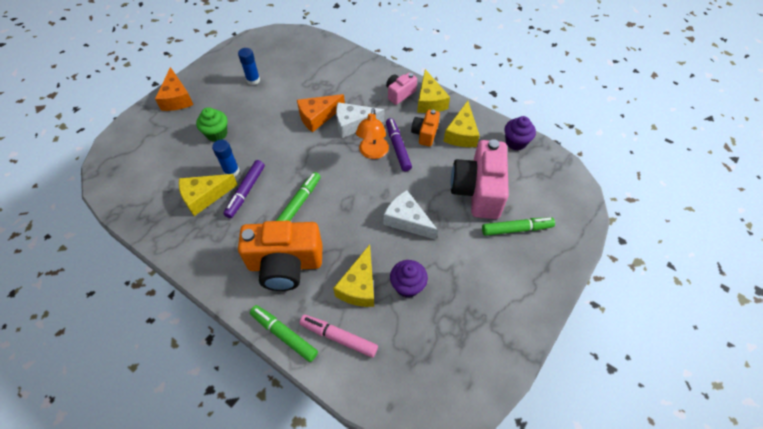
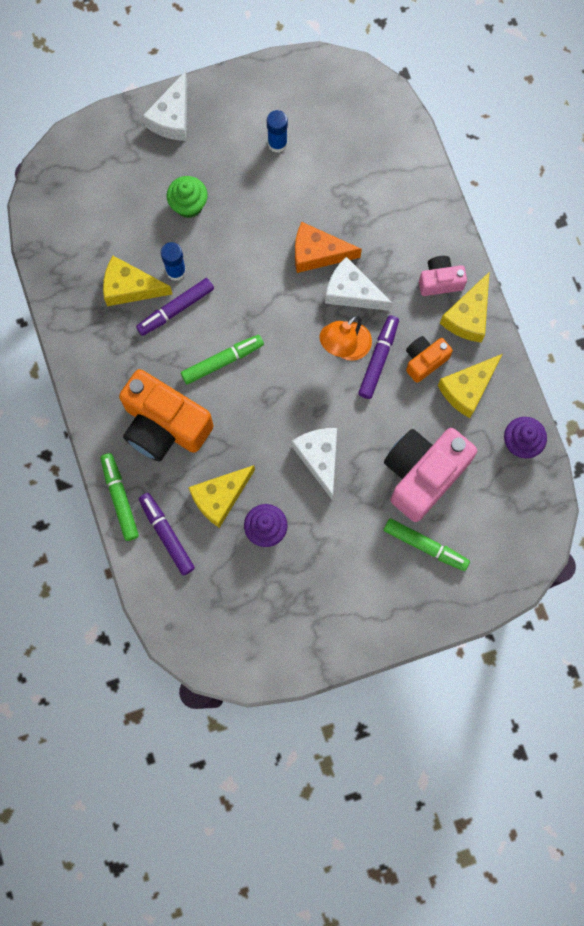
camera: 35 degrees right, 20 degrees up
(177, 98) = (172, 117): orange cheese -> white cheese
(338, 337) = (167, 535): pink marker -> purple marker

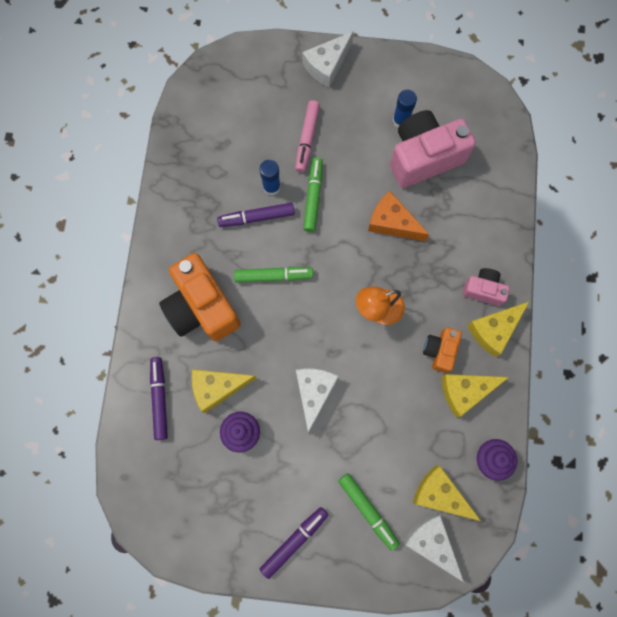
camera: 25 degrees right, 0 degrees up
(120, 498) = (138, 351): green marker -> green marker (313, 197)
(130, 288) = (229, 184): yellow cheese -> yellow cheese (439, 494)
(189, 205) = (307, 139): green cupcake -> pink marker
(352, 292) = (405, 267): white cheese -> white cheese (431, 543)
(378, 359) = (402, 332): purple marker -> purple marker (294, 541)
(423, 474) = (394, 447): pink camera -> pink camera (424, 157)
(424, 361) = (439, 351): orange camera -> orange camera turned 60 degrees counterclockwise

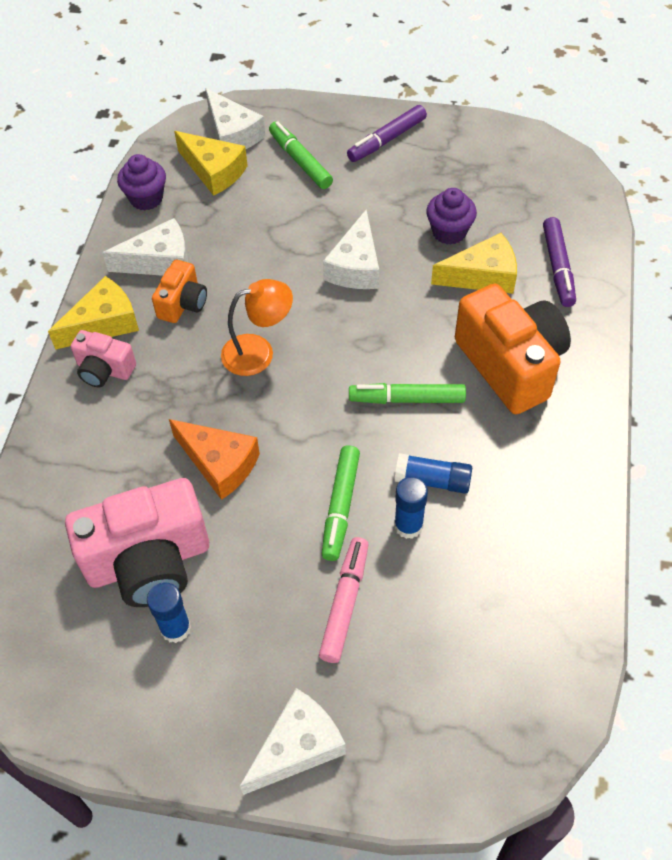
camera: 175 degrees left, 20 degrees down
(256, 217) = (433, 480): purple marker -> blue glue stick
(465, 391) = (159, 261): yellow cheese -> white cheese

